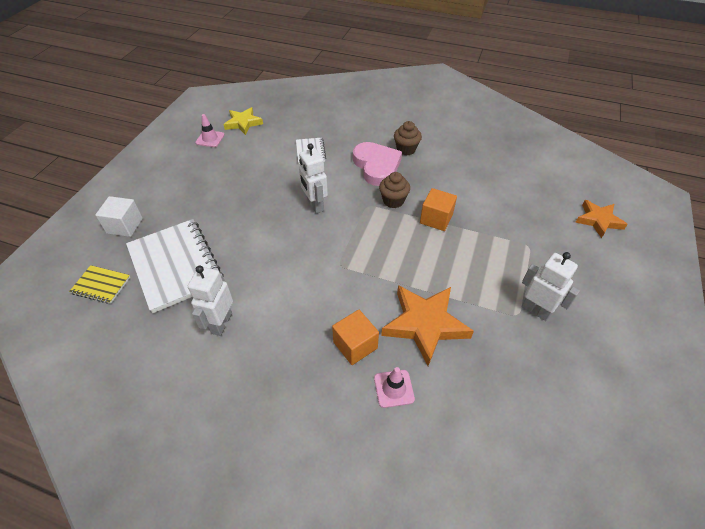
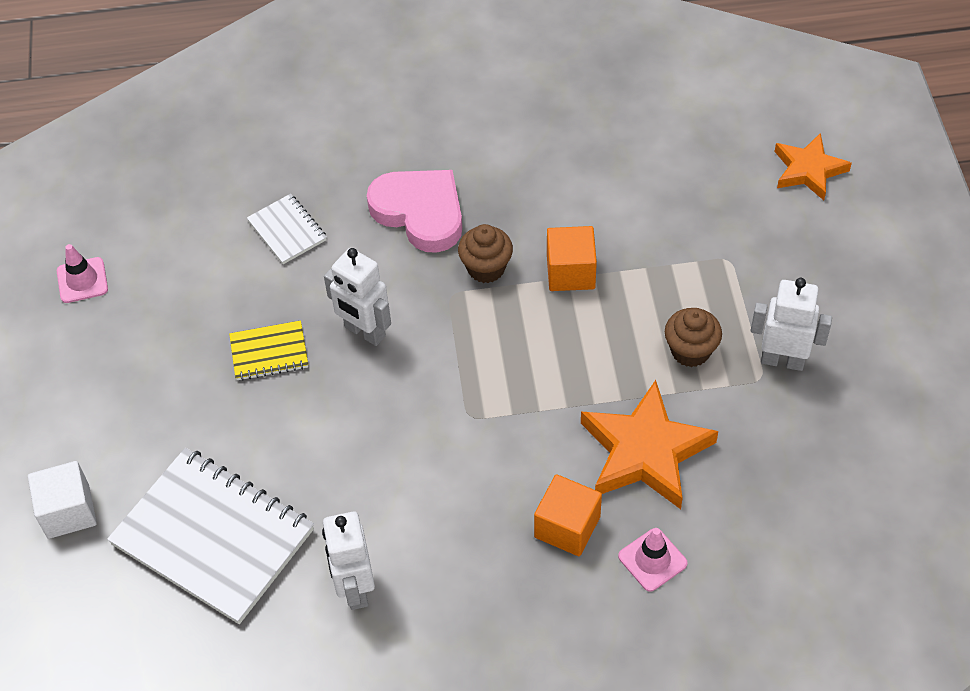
camera: 25 degrees left, 5 degrees up
(101, 285) = (118, 624): yellow notebook -> yellow notebook (269, 352)
(243, 123) = (119, 220): yellow star -> none
(406, 149) = (449, 157): brown cupcake -> brown cupcake (690, 351)

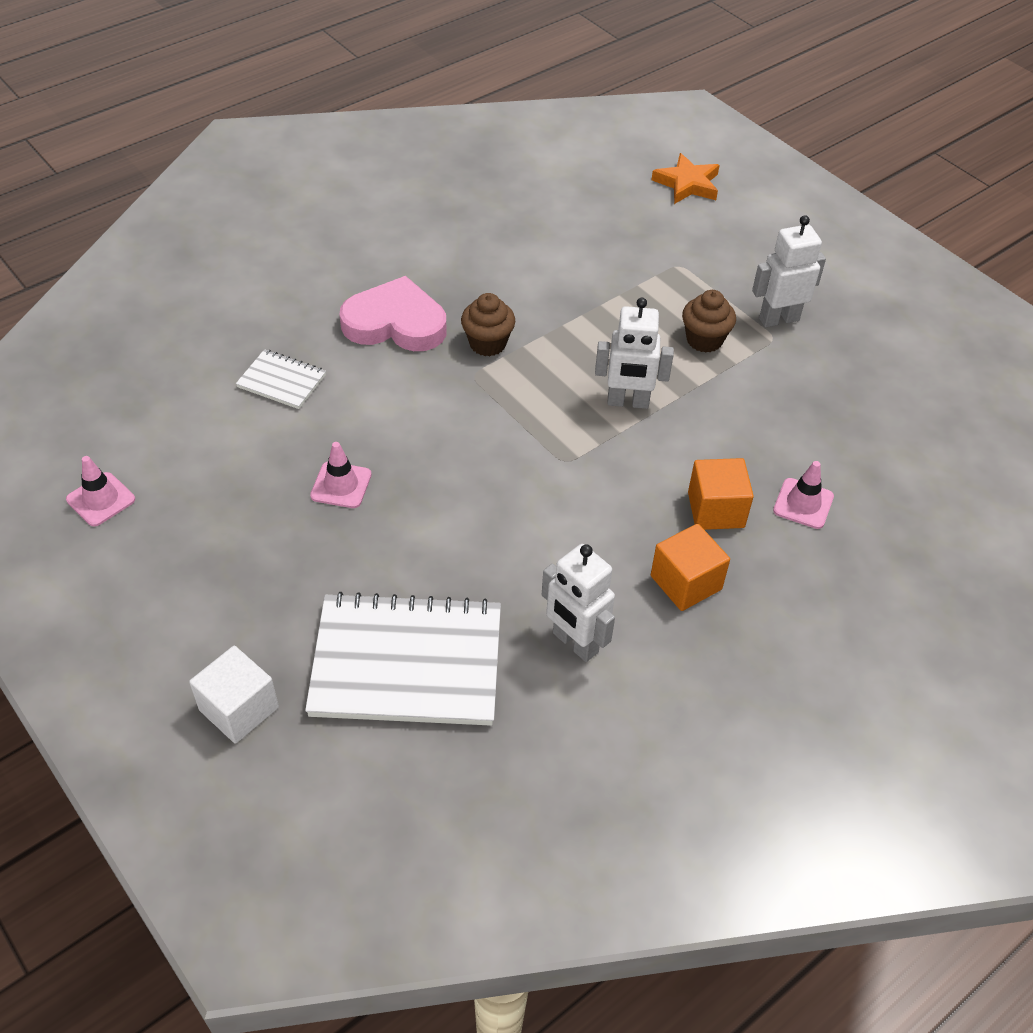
camera: 35 degrees left, 5 degrees down
(269, 352) = (341, 485): yellow notebook -> pink traffic cone
(364, 332) = (418, 433): white robot -> white robot (628, 402)
(570, 272) = (561, 320): orange cube -> orange cube (686, 582)
(645, 452) = (730, 427): orange star -> none

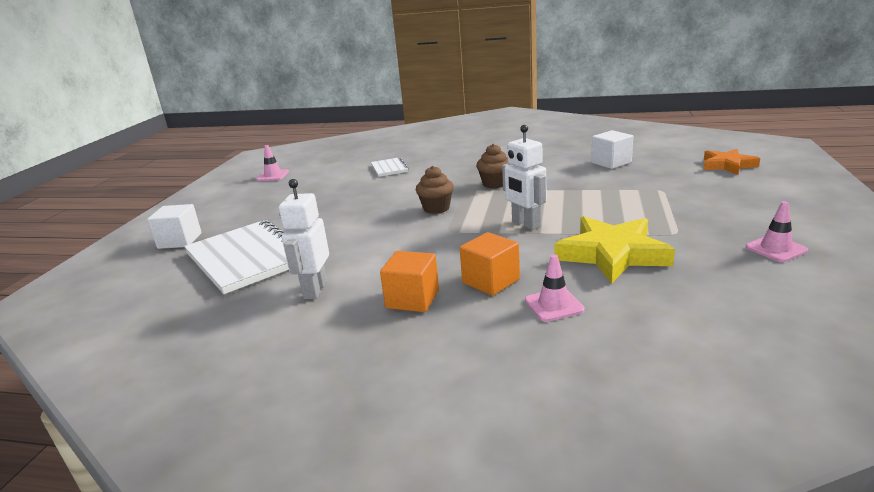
camera: 55 degrees right, 25 degrees down
(341, 485) = (345, 201): pink traffic cone -> pink traffic cone (776, 249)
(395, 323) = (467, 167): pink heart -> none
(563, 230) = (611, 162): none -> white cube
(704, 340) = (622, 219): brown cupcake -> brown cupcake (436, 208)
(762, 403) = (612, 254): none -> yellow star
(778, 319) = (695, 227): white robot -> none

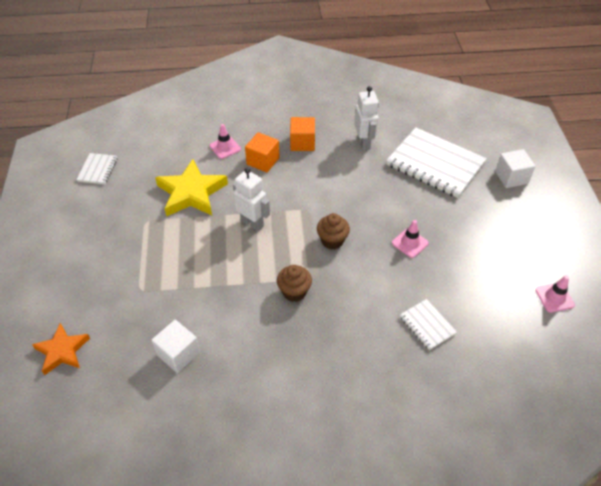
camera: 160 degrees right, 25 degrees up
(776, 249) = (90, 208): pink traffic cone -> pink traffic cone (410, 243)
(801, 294) = (98, 170): none -> white notebook

